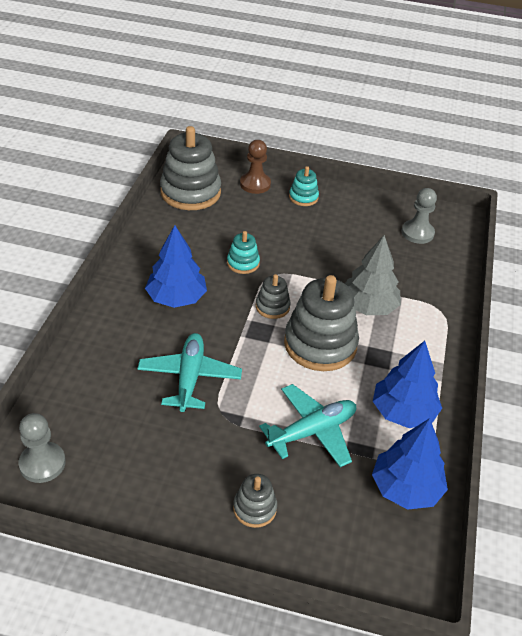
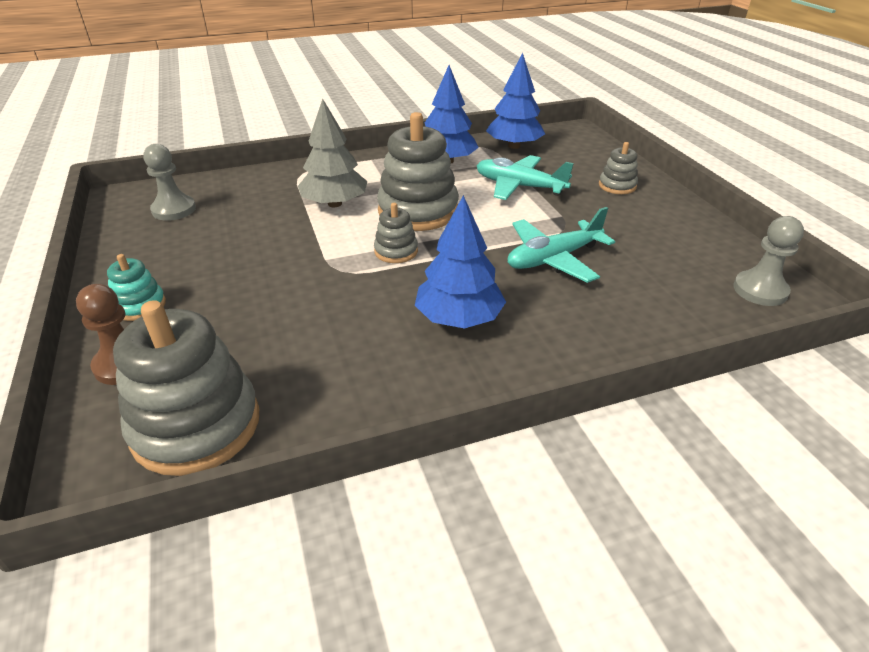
camera: 120 degrees left, 5 degrees down
(243, 263) = (340, 298): turquoise stacking toy -> none

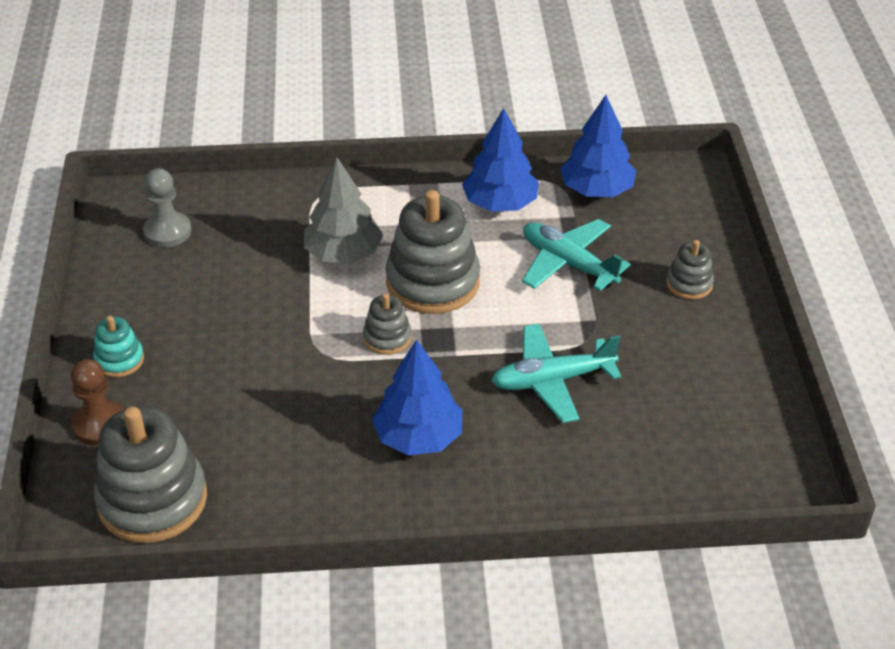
camera: 15 degrees right, 5 degrees up
(760, 290) = (753, 466): grey pawn -> none

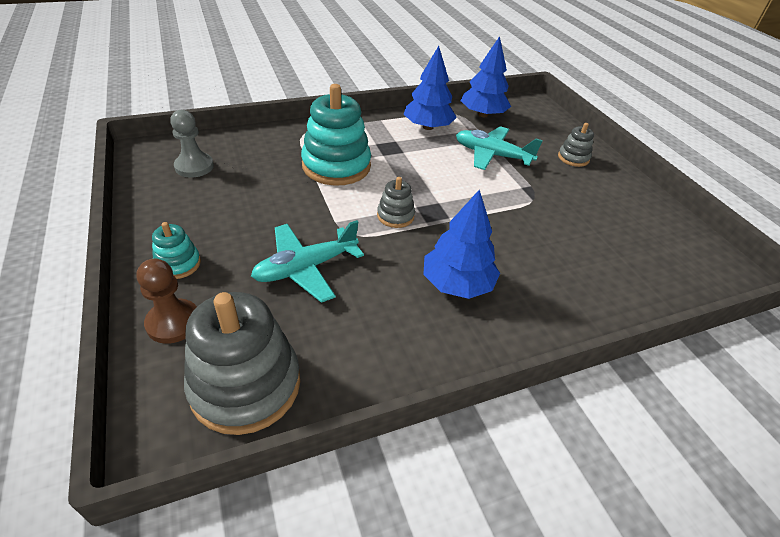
camera: 20 degrees left, 0 degrees up
(343, 253) = (336, 166): grey tree -> turquoise stacking toy
(433, 282) = (409, 176): grey stacking toy -> none
(552, 380) = (529, 228): turquoise plane -> turquoise plane (306, 268)

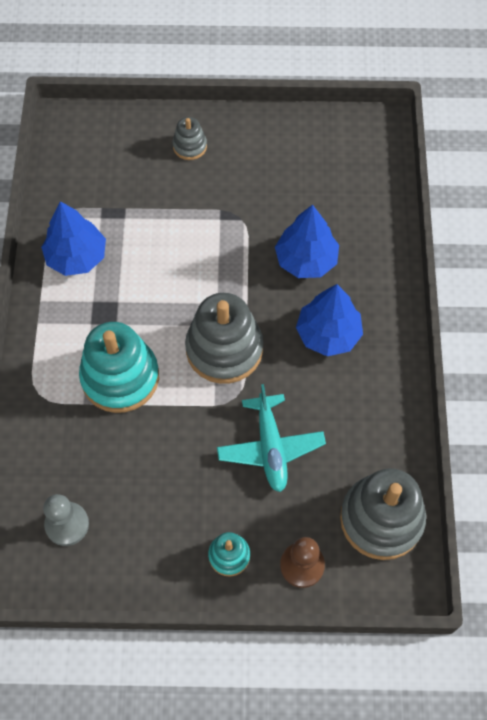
camera: 65 degrees left, 20 degrees up
(395, 216) = (224, 349): grey stacking toy -> grey stacking toy, size x2.03
(482, 114) = (72, 188): blue tree -> blue tree (306, 260)
(492, 155) = (157, 218): turquoise plane -> none

